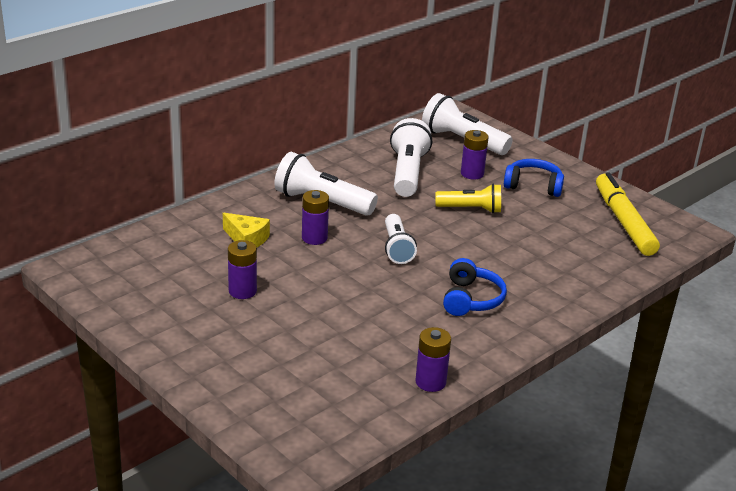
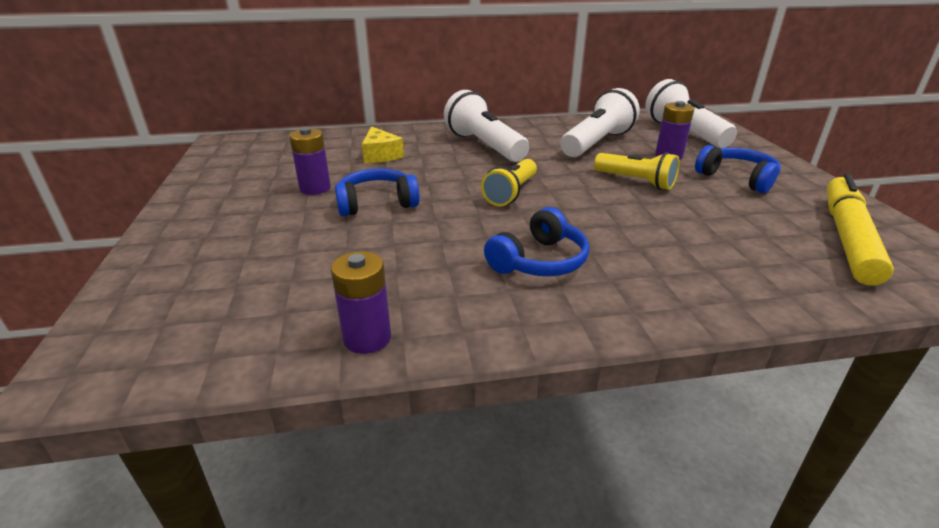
camera: 35 degrees right, 0 degrees up
(311, 289) = (377, 203): none -> blue headphones
(314, 238) = (440, 167): purple battery -> none
(396, 248) = (511, 193): white flashlight -> yellow flashlight

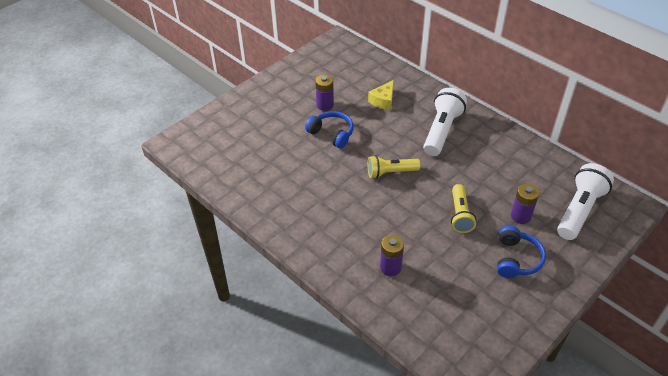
camera: 55 degrees right, 15 degrees up
(367, 338) = (240, 193): purple battery -> purple battery (390, 267)
(539, 261) = (333, 213): blue headphones -> none
(597, 143) = (505, 175): white flashlight -> none
(847, 237) = (474, 325): yellow marker -> none

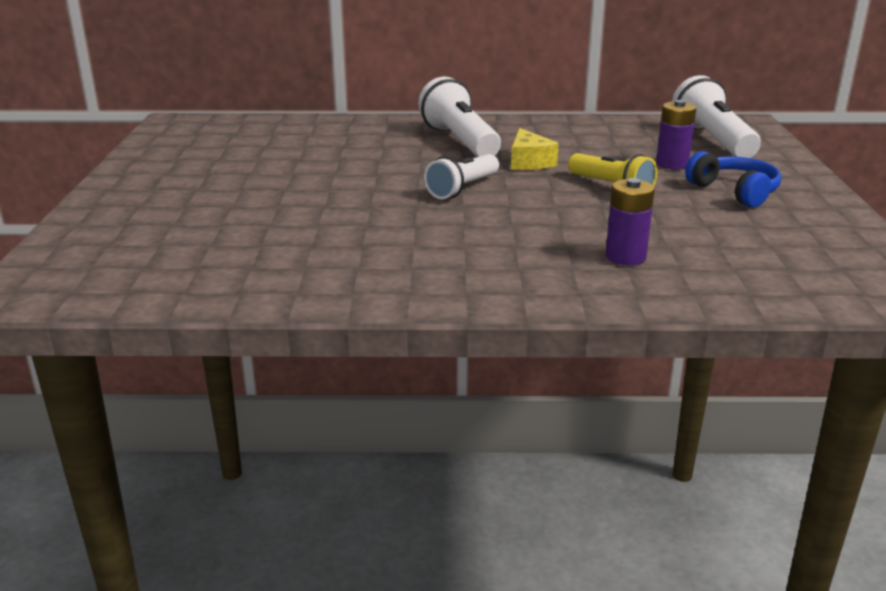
camera: 45 degrees left, 20 degrees down
(325, 105) = (257, 171): purple battery -> none
(332, 134) = (315, 189): blue headphones -> none
(383, 101) = (338, 144): yellow cheese -> yellow cheese (529, 162)
(390, 172) = (462, 189): yellow flashlight -> white flashlight

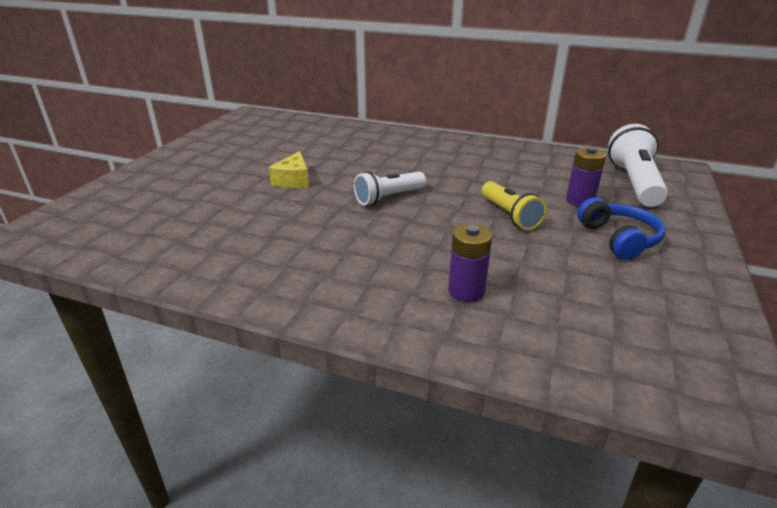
camera: 20 degrees right, 5 degrees up
(460, 141) = (423, 155): white flashlight -> none
(529, 162) = (460, 181): yellow cheese -> yellow cheese (293, 180)

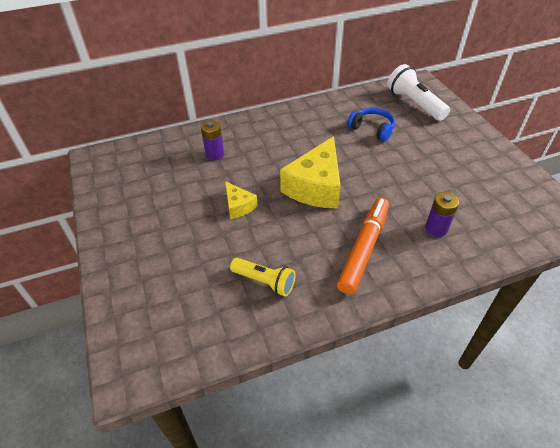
camera: 40 degrees left, 15 degrees up
(349, 263) = (364, 248): none -> orange marker
(388, 197) = (316, 186): white flashlight -> yellow cheese
(509, 215) = (391, 163): yellow flashlight -> yellow flashlight (265, 282)
(580, 201) = (407, 132): purple battery -> purple battery (215, 154)
(618, 239) = (452, 151): blue headphones -> blue headphones (372, 129)

